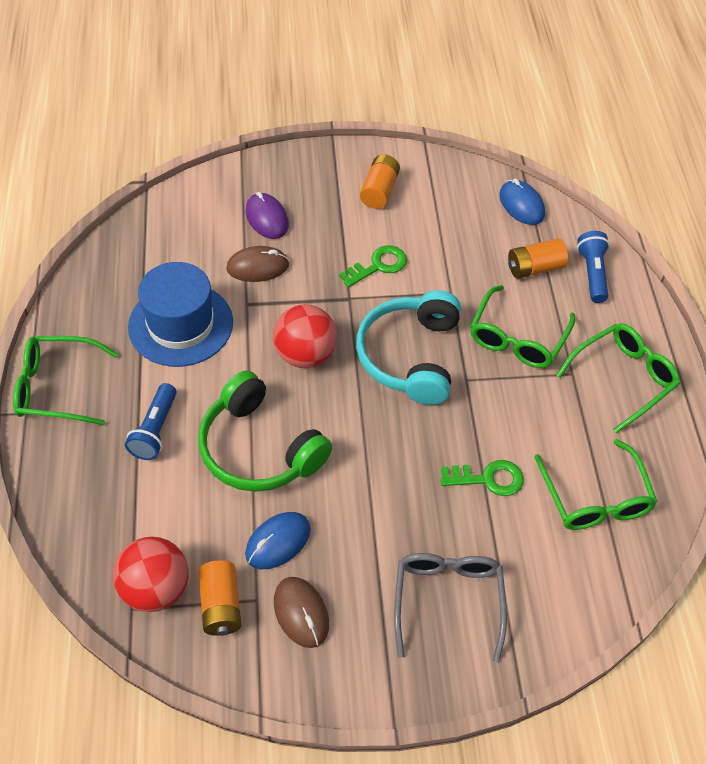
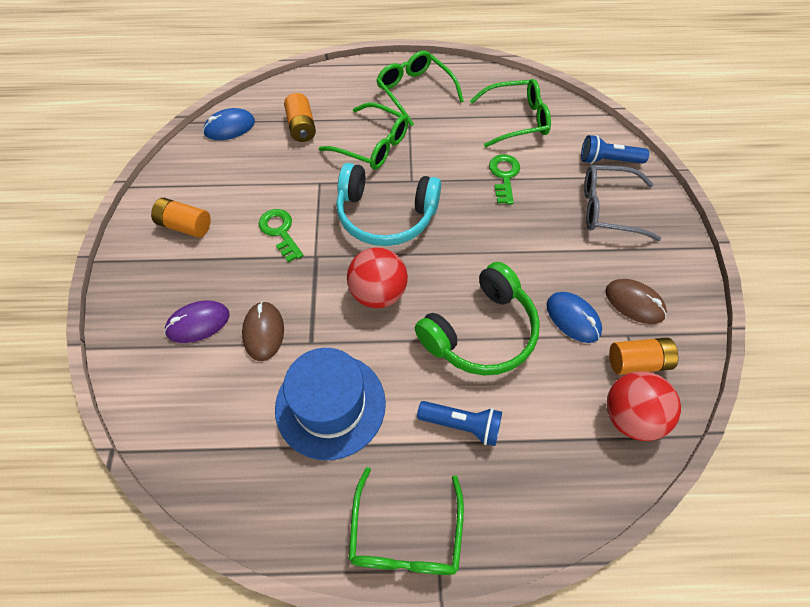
camera: 85 degrees left, 5 degrees up
(301, 613) = (634, 303): brown mouse -> brown mouse turned 60 degrees clockwise
(592, 273) = (313, 94): blue flashlight -> blue flashlight (608, 160)

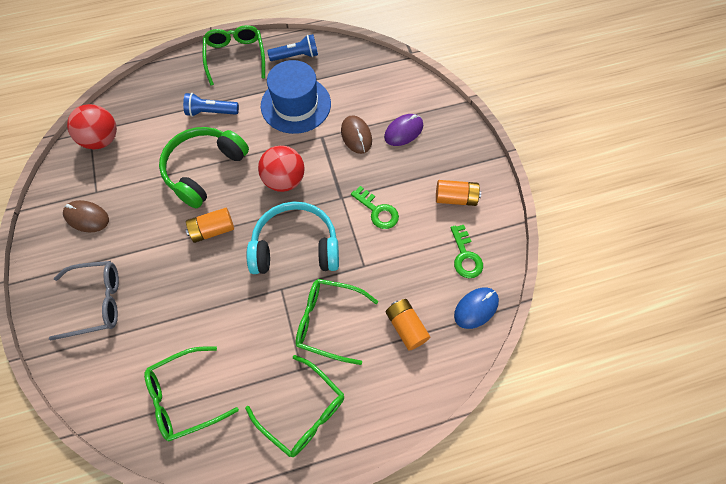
camera: 165 degrees right, 5 degrees up
(504, 176) = (194, 316): green key -> green key (465, 256)
(573, 318) = (136, 194): blue mouse -> none
(608, 160) = (89, 363): blue flashlight -> blue flashlight (296, 56)
(637, 362) = (91, 174): orange battery -> orange battery (212, 230)

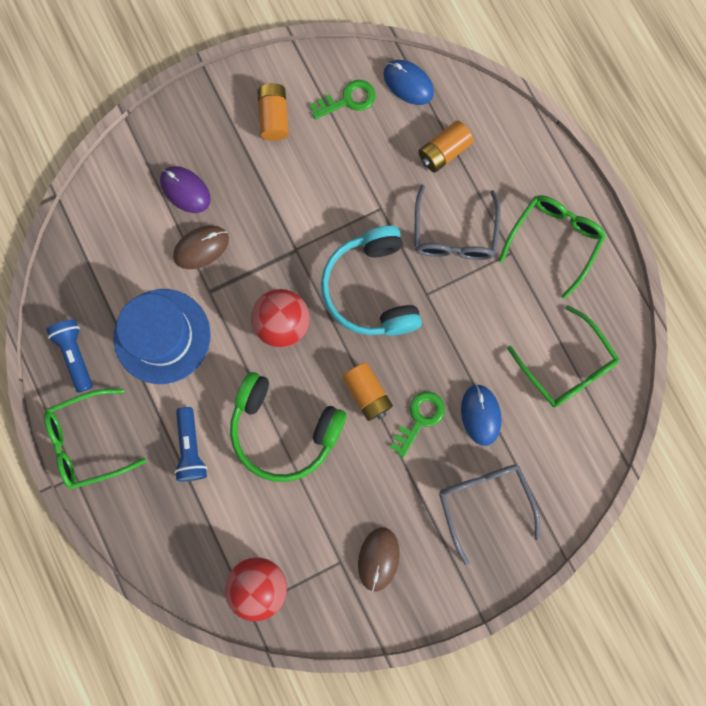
camera: 100 degrees left, 15 degrees up
(167, 313) = (480, 415): none -> blue mouse
(329, 322) = (454, 233): green glasses -> grey glasses
(377, 211) = (307, 204): green key -> green key (419, 419)

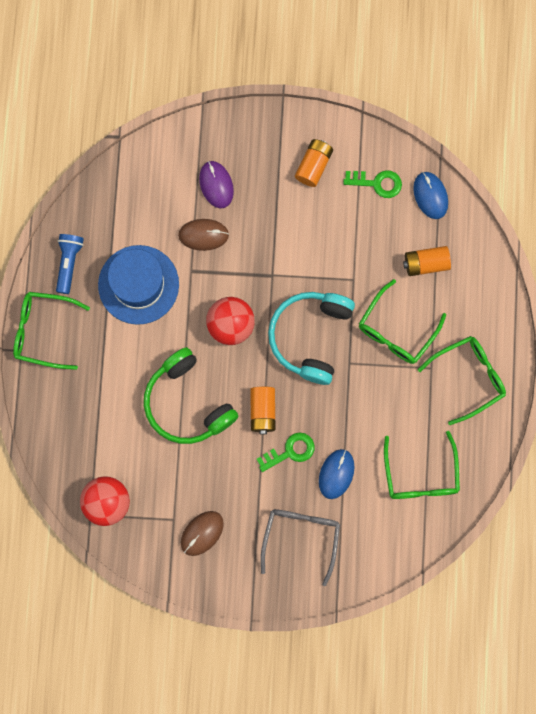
camera: 30 degrees right, 0 degrees up
(191, 448) = (113, 378): blue flashlight -> none
(454, 233) = (397, 330): grey glasses -> green glasses

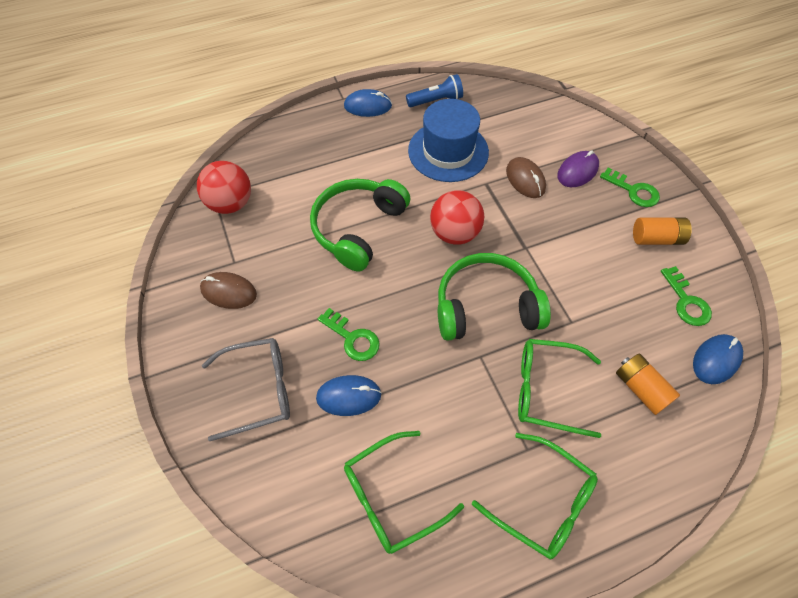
camera: 65 degrees right, 20 degrees down
(44, 331) = (368, 106): green glasses -> blue mouse
(259, 151) = (633, 191): none -> green key
(262, 411) = (383, 295): orange battery -> none
(310, 336) = (486, 306): turquoise headphones -> green headphones

